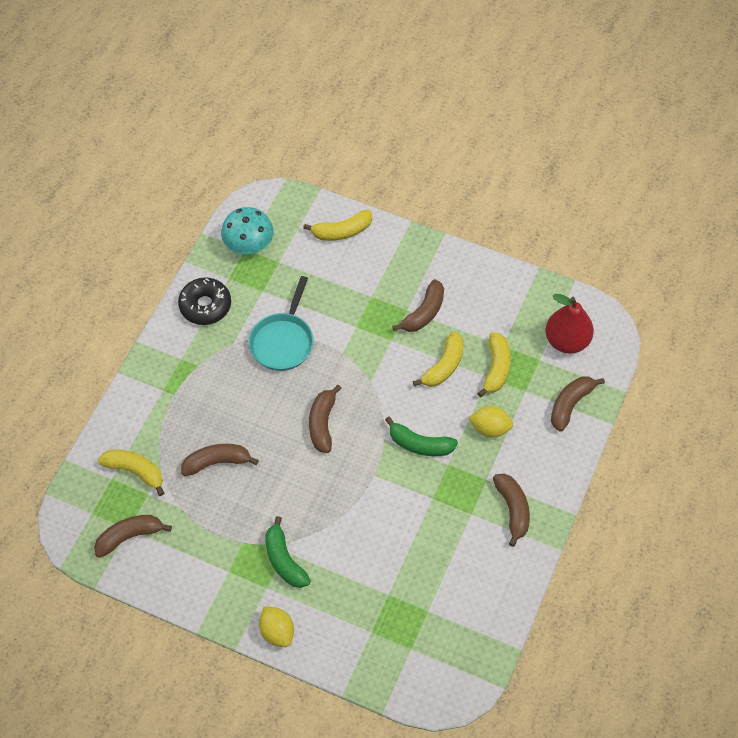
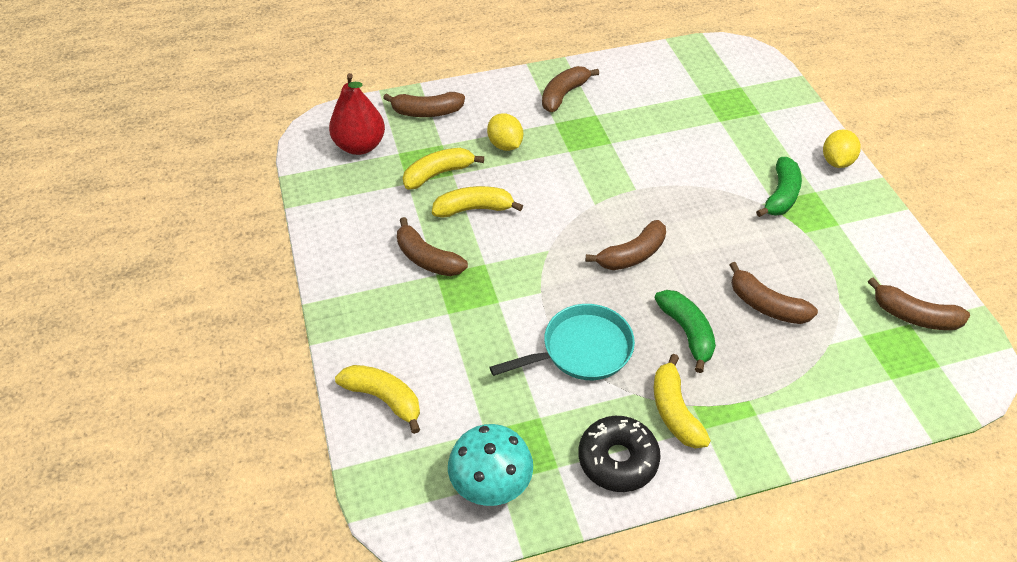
camera: 130 degrees left, 10 degrees down
(135, 471) = (859, 364): yellow banana -> yellow banana (674, 411)
(420, 444) = (572, 178): green banana -> green banana (687, 332)
(424, 313) = (427, 258): brown banana -> brown banana turned 135 degrees counterclockwise

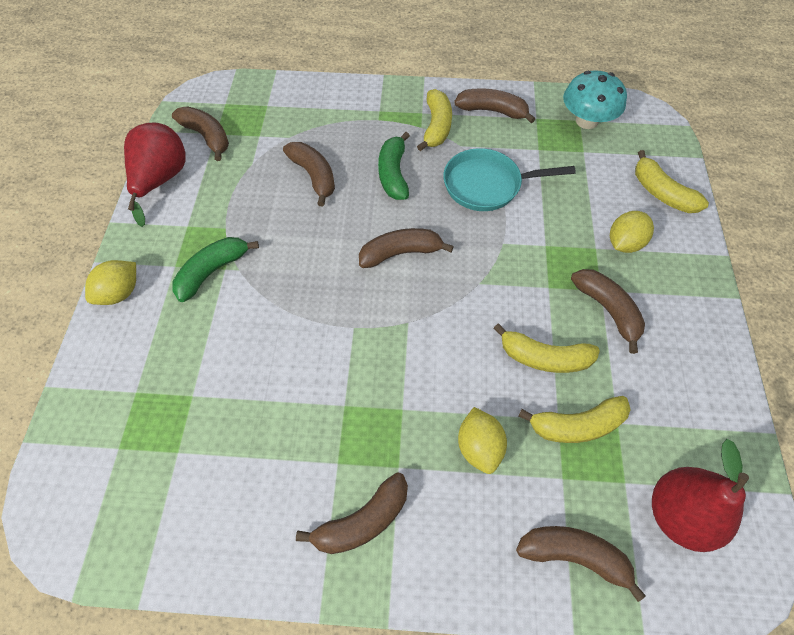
camera: 160 degrees left, 10 degrees up
(419, 326) = (624, 243): none -> yellow lemon
(617, 459) = (492, 111): black donut -> brown banana
(906, 256) = (161, 180): none -> red pear

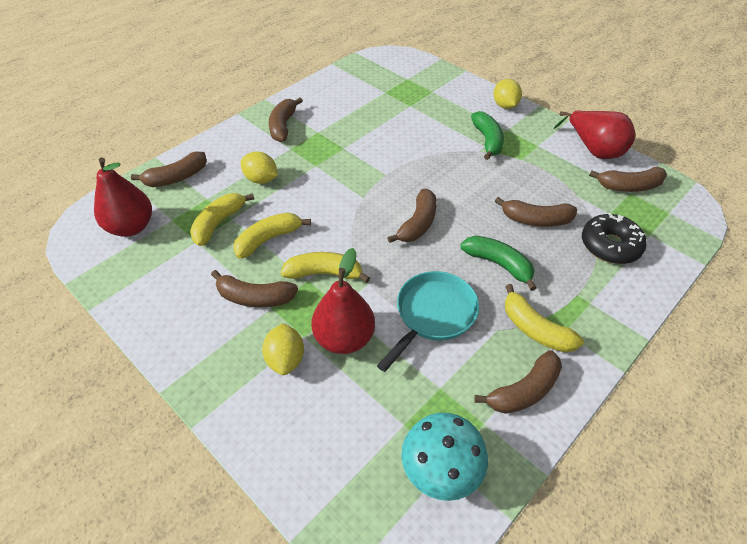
camera: 130 degrees right, 10 degrees down
(303, 121) = (610, 245): none -> black donut
(567, 222) = (344, 338): none -> red pear
(661, 193) = (296, 443): yellow banana -> yellow banana (324, 273)

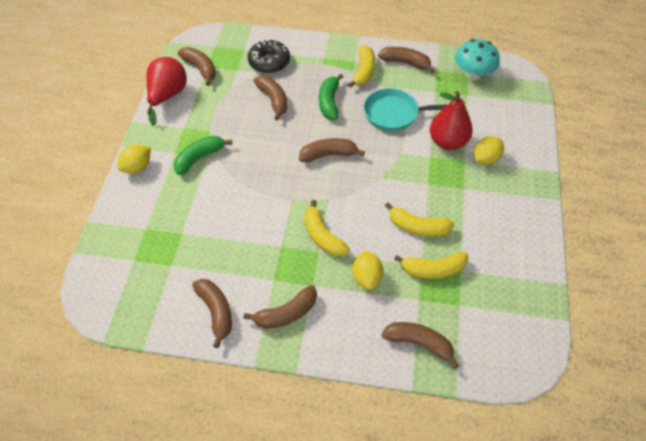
camera: 125 degrees left, 5 degrees up
(131, 227) = (492, 326): red pear -> none
(254, 297) = (466, 201): brown banana -> brown banana (216, 312)
(324, 273) = (415, 178): yellow banana -> yellow banana (322, 236)

